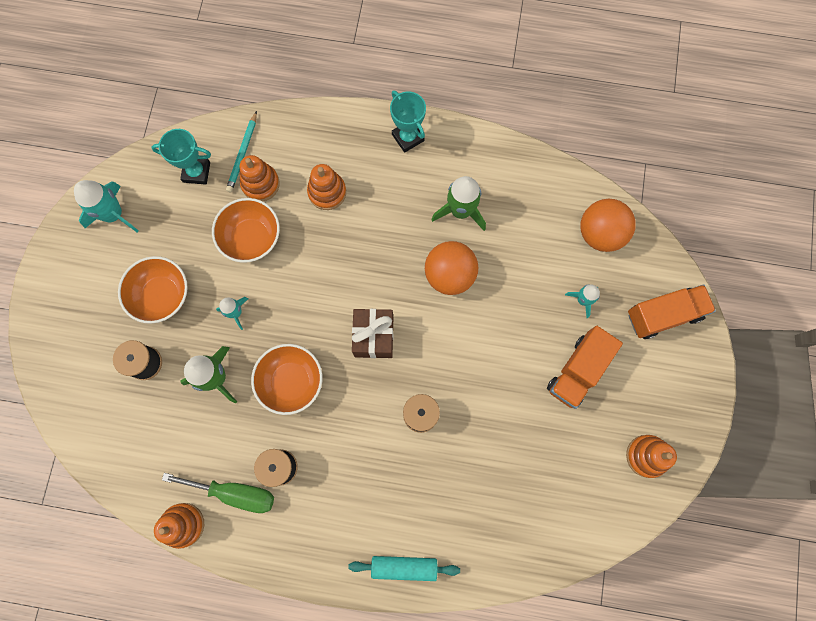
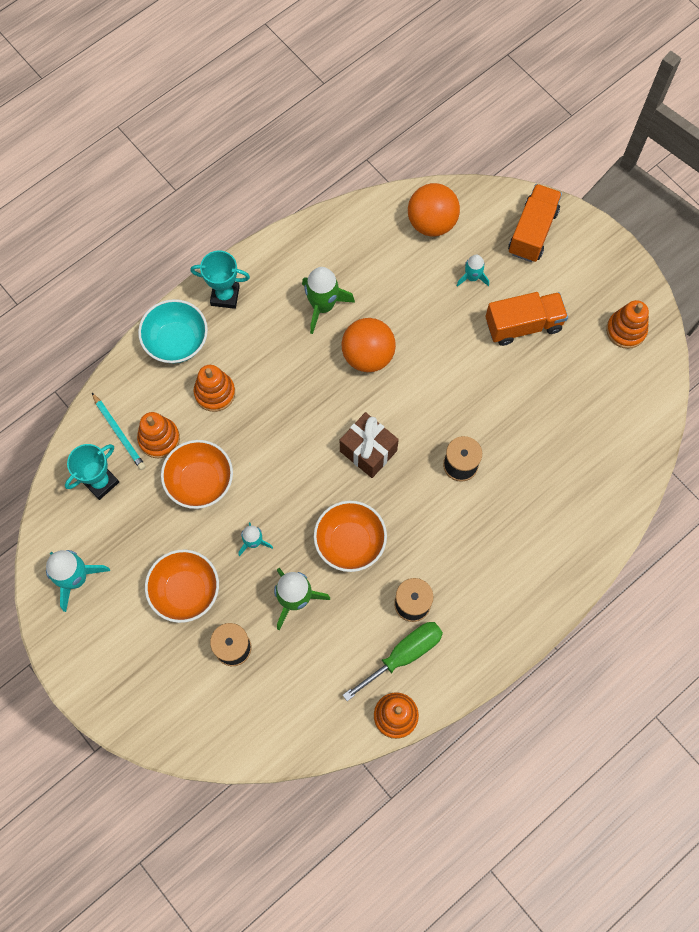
camera: 50 degrees left, 5 degrees down
(344, 134) = (176, 341): none -> turquoise bowl
(404, 567) = (567, 568): turquoise rolling pin -> none
(578, 371) = (523, 325): orange truck -> orange truck turned 90 degrees counterclockwise

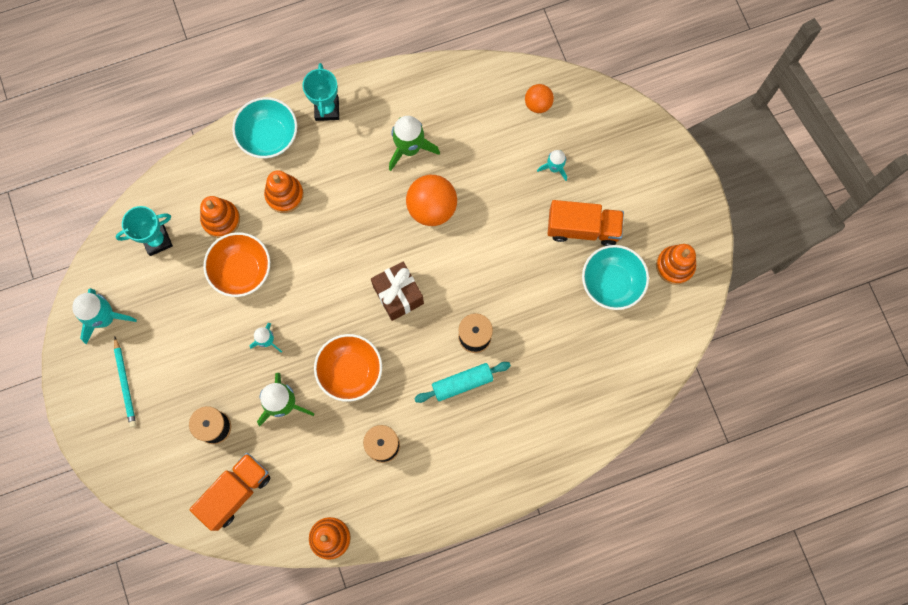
camera: 20 degrees right, 5 degrees up
(119, 433) = (188, 202): turquoise pencil -> turquoise pencil (125, 383)
(185, 591) = (193, 363): orange bowl -> none
(225, 296) = (327, 109): turquoise trophy -> turquoise trophy turned 60 degrees clockwise
(403, 655) = (358, 488): green screwdriver -> none
(431, 223) = (538, 104): orange ball -> orange ball, size x0.58
(466, 514) = (462, 383): none -> turquoise rolling pin
(532, 232) = (627, 144): orange truck -> orange truck (235, 492)
(572, 367) = (611, 283): none -> turquoise bowl

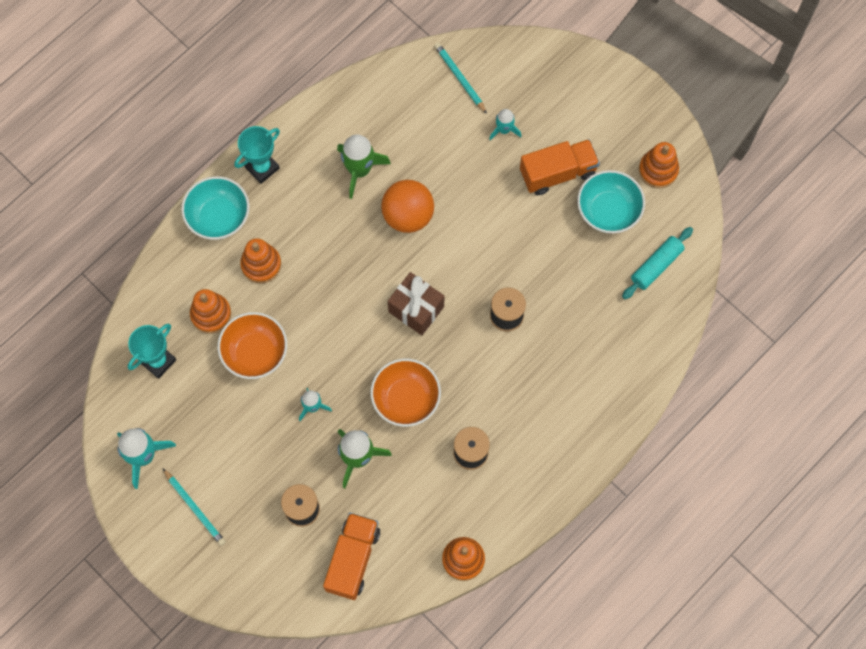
camera: 25 degrees left, 5 degrees down
(327, 109) = (262, 168): turquoise trophy -> turquoise trophy turned 75 degrees clockwise
(462, 383) = (516, 363): turquoise rolling pin -> turquoise rolling pin (656, 266)
(538, 104) = (460, 78): orange ball -> turquoise pencil

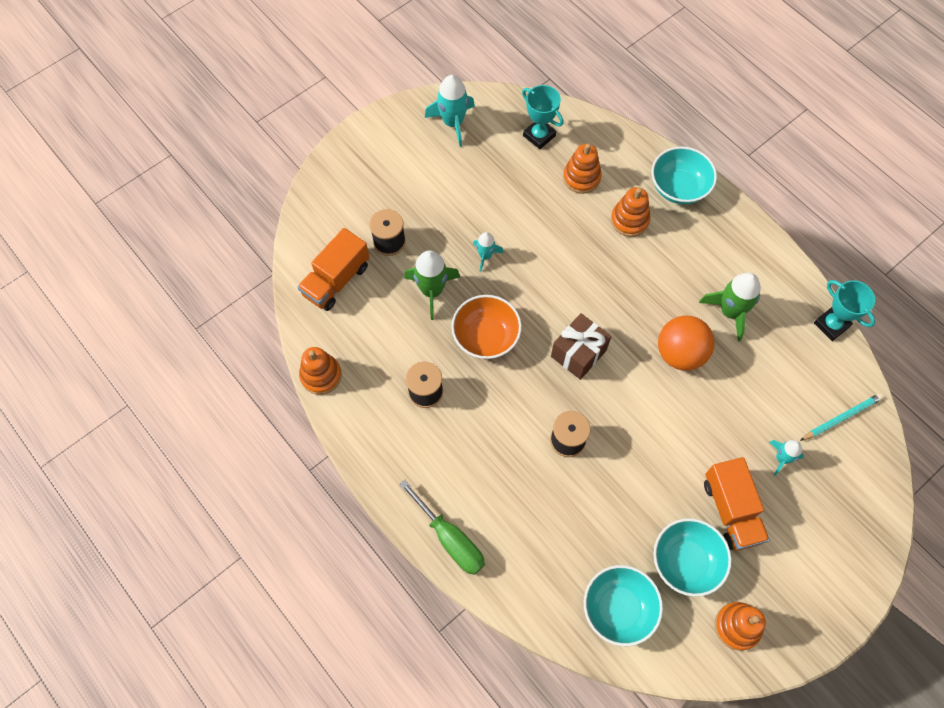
camera: 95 degrees right, 5 degrees down
(194, 508) = (401, 159): turquoise pencil -> none
(255, 353) = (542, 211): orange bowl -> none
(262, 168) = (730, 226): turquoise trophy -> turquoise trophy (831, 325)
(353, 559) = (336, 280): orange truck -> orange truck turned 105 degrees clockwise
(614, 414) = (450, 539): none -> green screwdriver
(656, 266) = (618, 608): turquoise rolling pin -> turquoise bowl

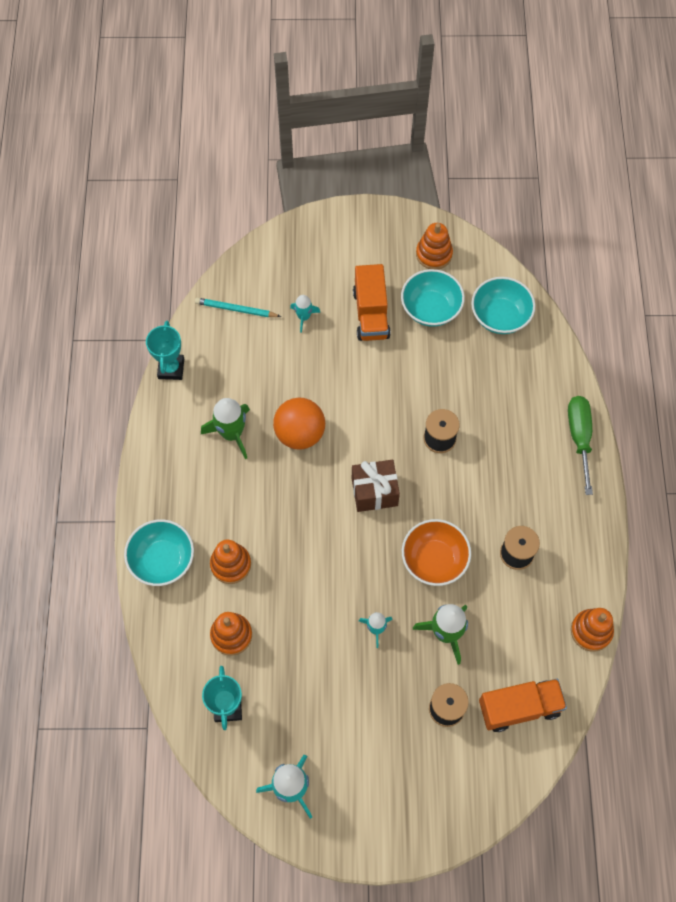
camera: 140 degrees left, 0 degrees up
(731, 510) = (371, 314): orange truck -> orange truck turned 150 degrees clockwise

